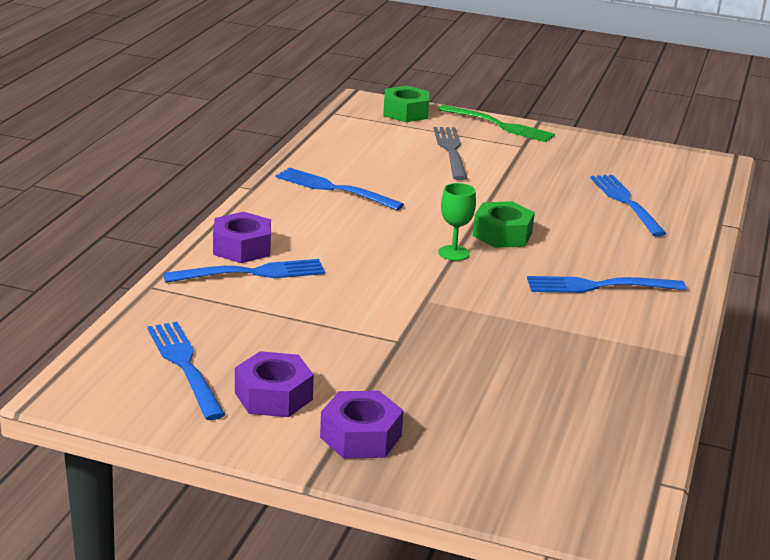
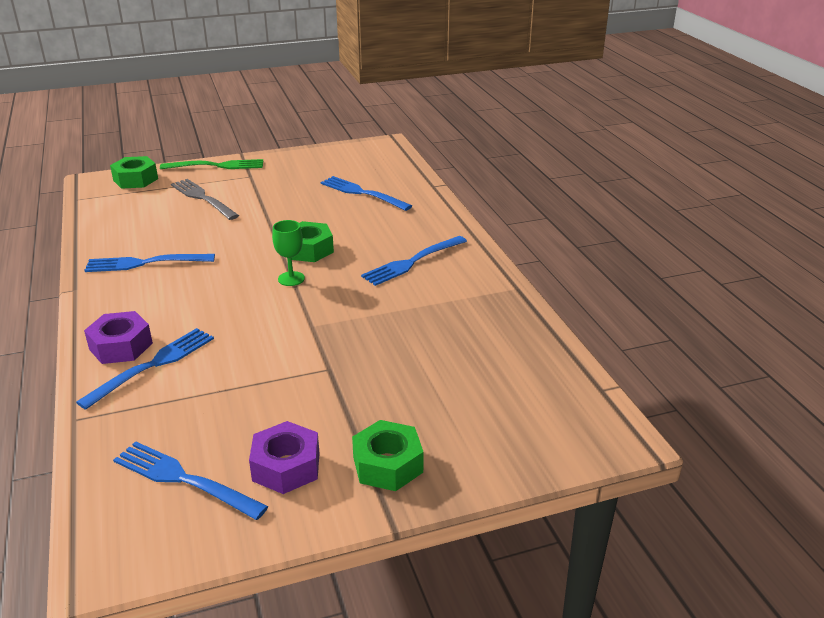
camera: 35 degrees left, 5 degrees up
(360, 436) = (387, 464): purple nut -> green nut

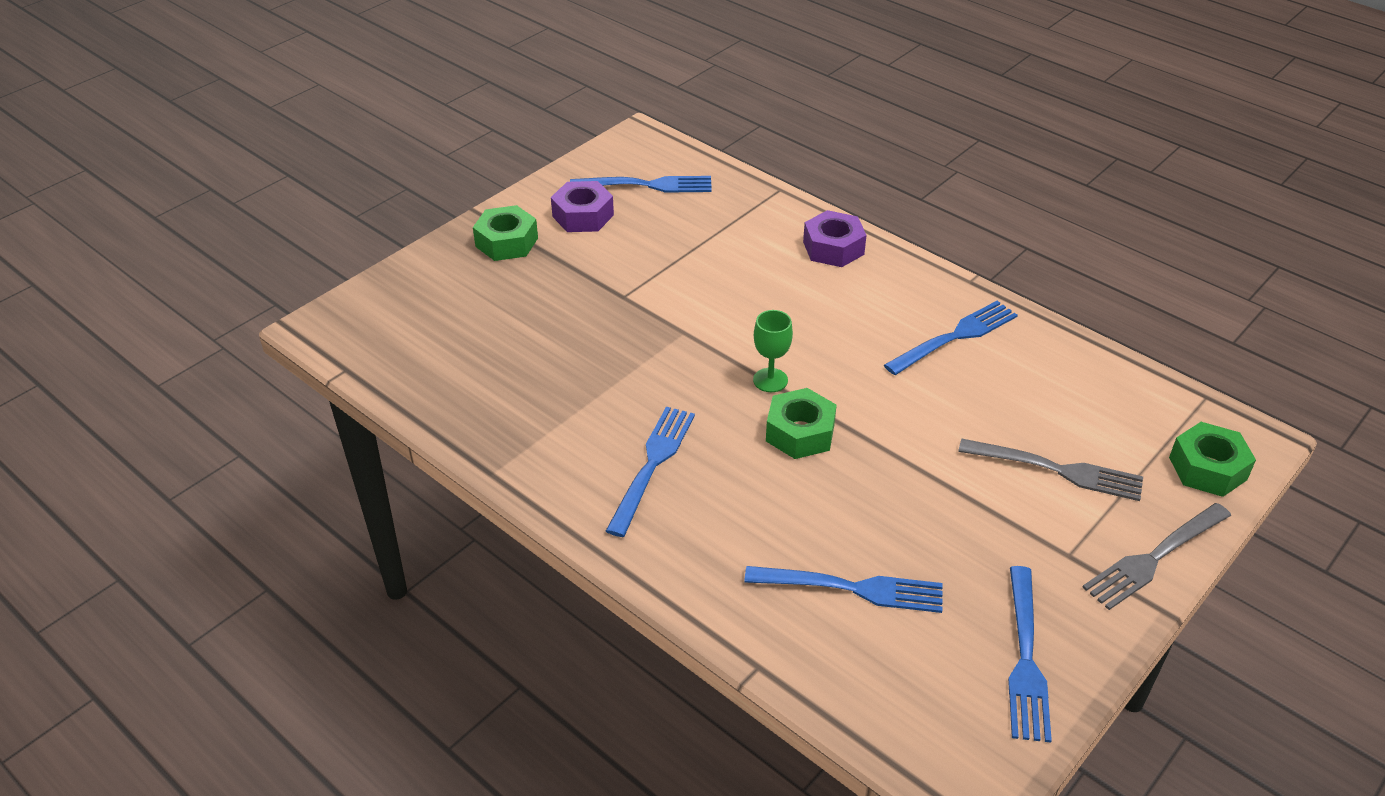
camera: 150 degrees right, 10 degrees up
(153, 365) = (781, 243): blue fork -> blue fork (1025, 658)
(216, 166) = (1154, 558): green fork -> grey fork

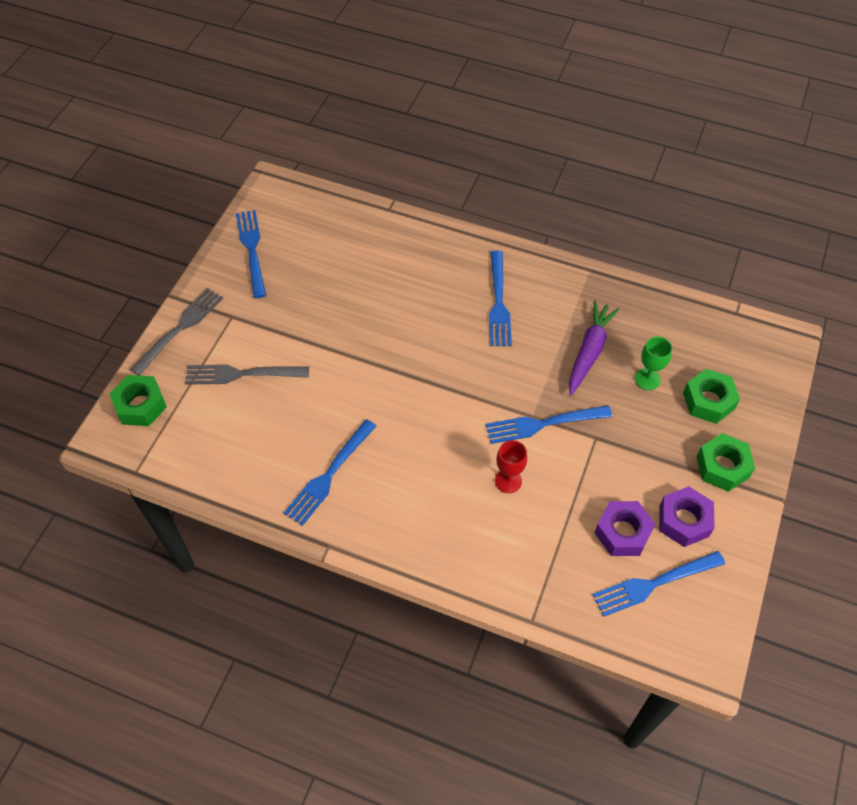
camera: 160 degrees right, 15 degrees up
(569, 376) = (589, 351): none -> purple carrot
(747, 284) = (508, 481): none -> red goblet
(770, 380) = (452, 390): green goblet -> green goblet (647, 379)
(800, 432) = (416, 353): green nut -> green nut (708, 401)
(833, 248) = (454, 550): purple nut -> purple nut (622, 532)
(852, 588) = (353, 261): blue fork -> blue fork (543, 424)

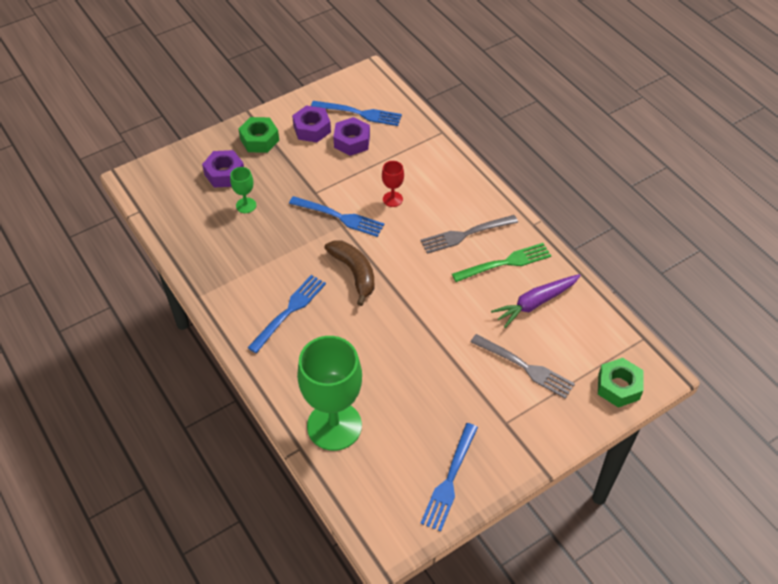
camera: 145 degrees left, 5 degrees down
(180, 329) = (555, 436): grey fork -> grey fork (466, 234)
(329, 475) = (505, 263): blue fork -> green fork
(375, 237) = (334, 426): none -> green goblet
(473, 372) = (354, 273): none -> brown banana
(589, 351) = (263, 242): purple carrot -> purple carrot (535, 303)
(708, 401) = (224, 174): green nut -> purple nut

